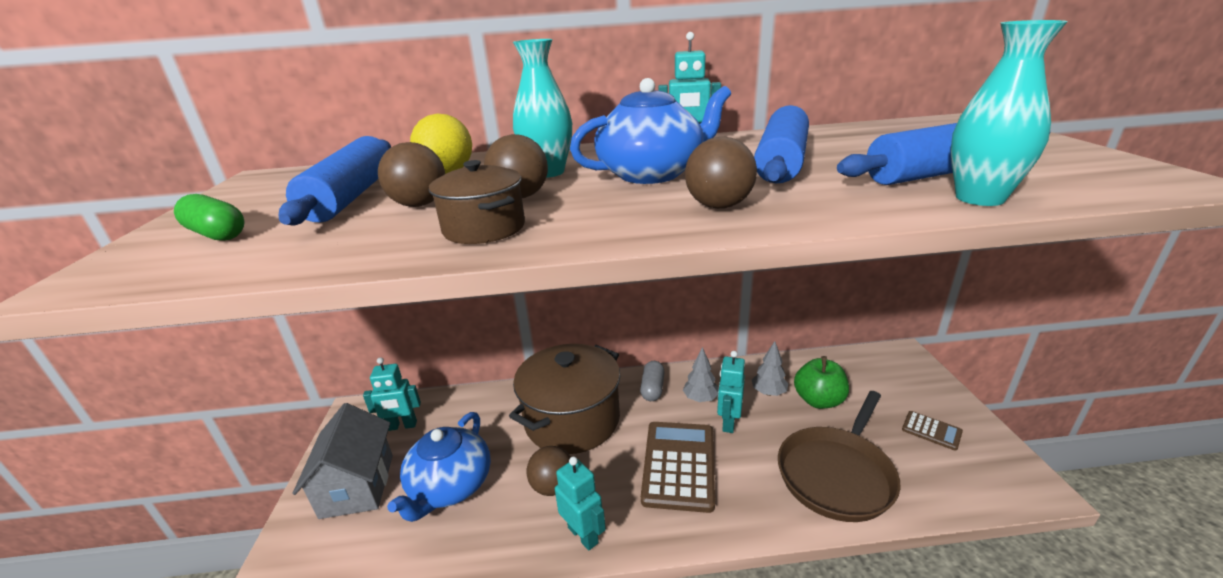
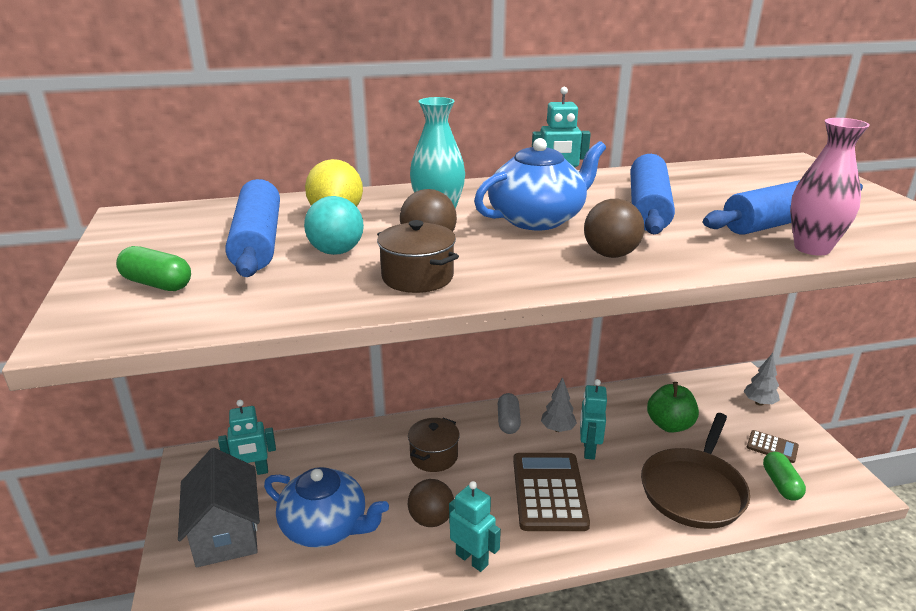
camera: 10 degrees left, 0 degrees up
(419, 204) = (336, 251): brown ball -> turquoise ball
(450, 486) = (326, 527): blue teapot -> blue teapot turned 75 degrees counterclockwise
(572, 420) = (434, 456): brown pot -> brown pot, size x0.49
(768, 392) = (622, 420): grey tree -> grey tree (759, 403)
(939, 475) = (781, 484): none -> green capsule
(979, 198) = (812, 248): turquoise vase -> pink vase

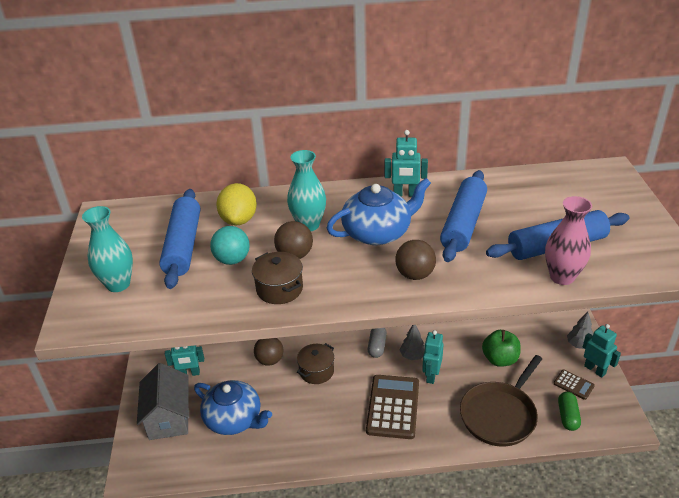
camera: 10 degrees right, 10 degrees up
(157, 284) = (118, 284): green capsule -> turquoise vase
(431, 519) = (306, 420): brown ball -> brown ball (270, 360)
(472, 559) = (328, 452): turquoise robot -> turquoise robot (595, 370)

